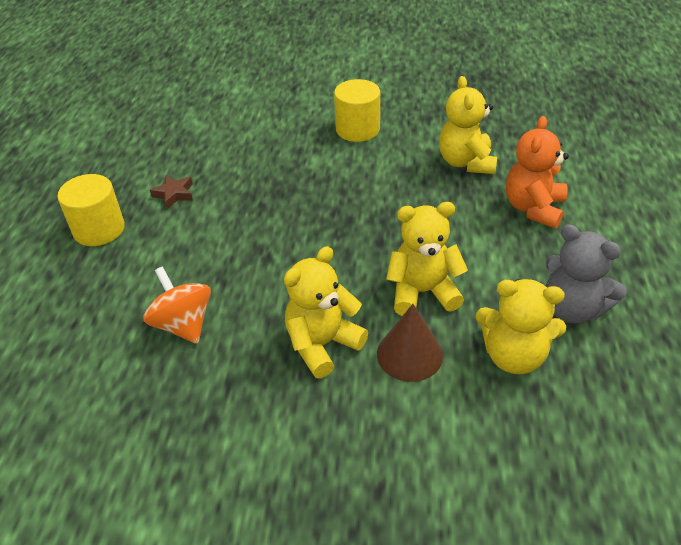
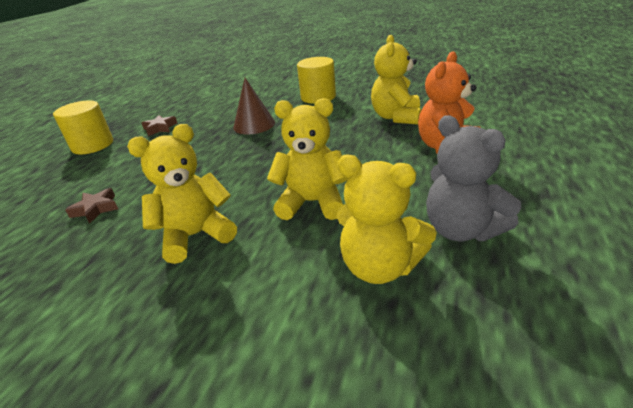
camera: 15 degrees right, 10 degrees down
(183, 324) = (96, 209): orange spinning top -> brown star
(409, 354) = (271, 253): brown cone -> brown cone (254, 125)

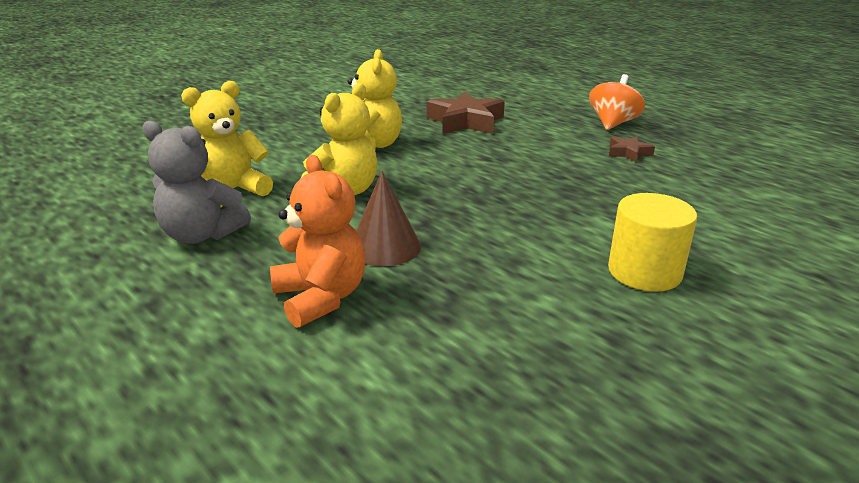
camera: 115 degrees right, 5 degrees down
(92, 145) = (613, 123): yellow cylinder -> orange spinning top
(96, 209) = (465, 121): brown star -> brown star, size x1.96
(254, 125) = (573, 201): brown cone -> brown cone (385, 246)
(396, 117) = (467, 306): yellow teddy bear -> none
(462, 229) = (201, 235): grey teddy bear -> grey teddy bear turned 150 degrees counterclockwise

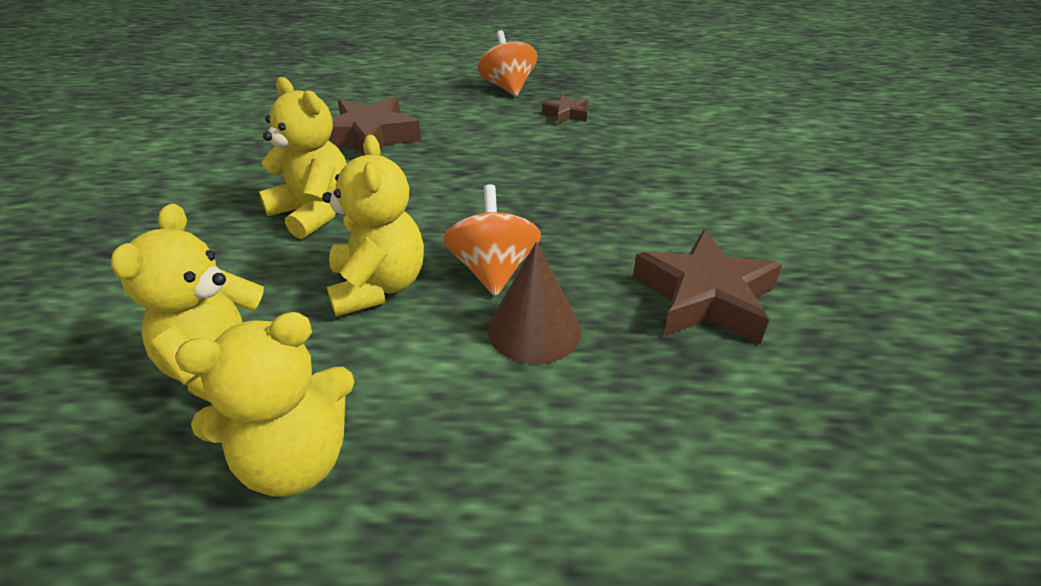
camera: 45 degrees left, 10 degrees up
(201, 235) = (296, 460): grey teddy bear -> yellow teddy bear
(321, 297) = (576, 434): orange teddy bear -> none
(414, 211) = (493, 270): none -> orange spinning top
(519, 288) = (704, 297): none -> brown star
(644, 272) = (750, 226): yellow cylinder -> none

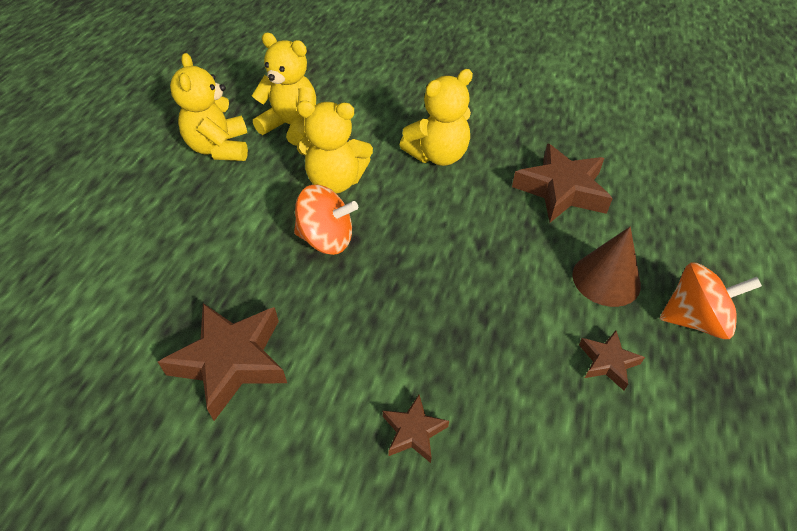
camera: 105 degrees right, 10 degrees up
(534, 329) = (255, 248): brown cone -> brown cone (606, 279)
(686, 181) = (413, 432): none -> brown star

